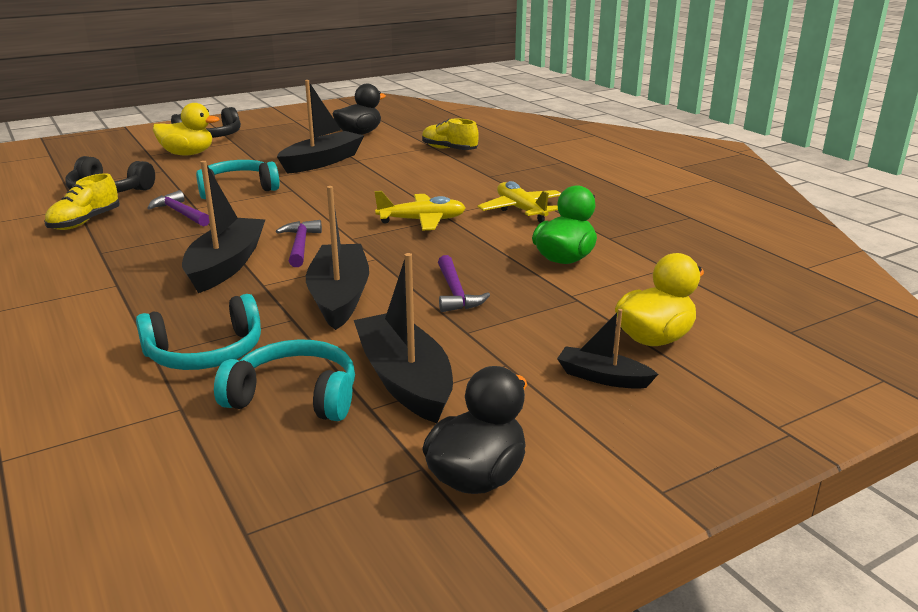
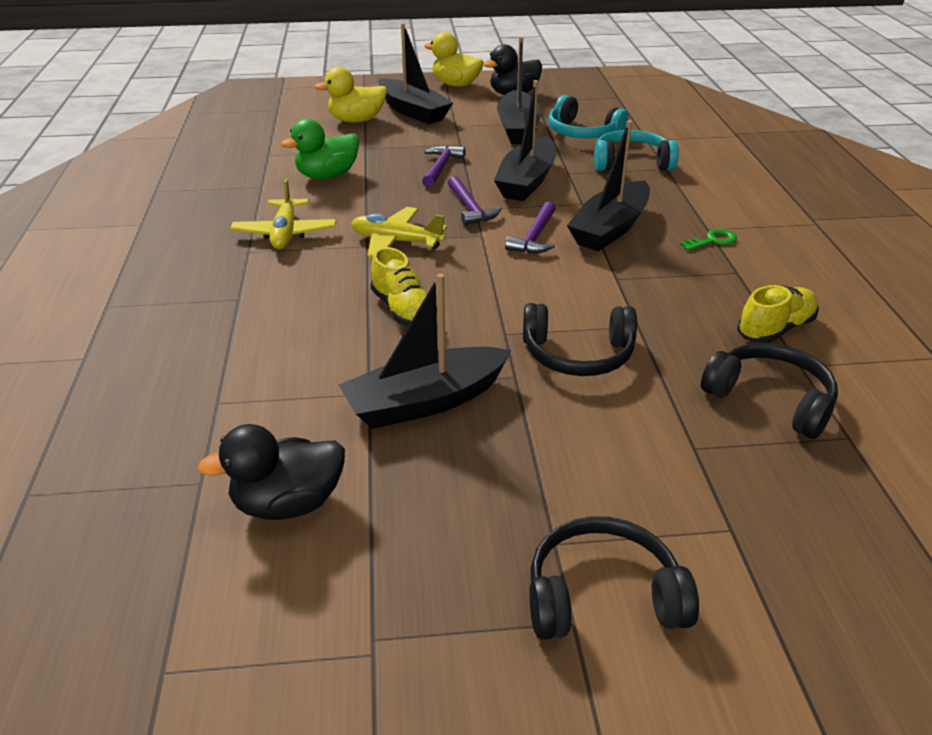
camera: 155 degrees left, 10 degrees up
(115, 274) = (713, 241): none -> green key
(180, 213) = (657, 318): purple hammer -> purple hammer (470, 208)
(188, 154) = (653, 508): yellow duck -> yellow duck (456, 85)
(238, 189) = (578, 354): turquoise headphones -> black headphones
(449, 149) = (204, 385): yellow shoe -> yellow shoe (403, 310)
(603, 377) = (413, 111): black boat -> black boat, size x1.83

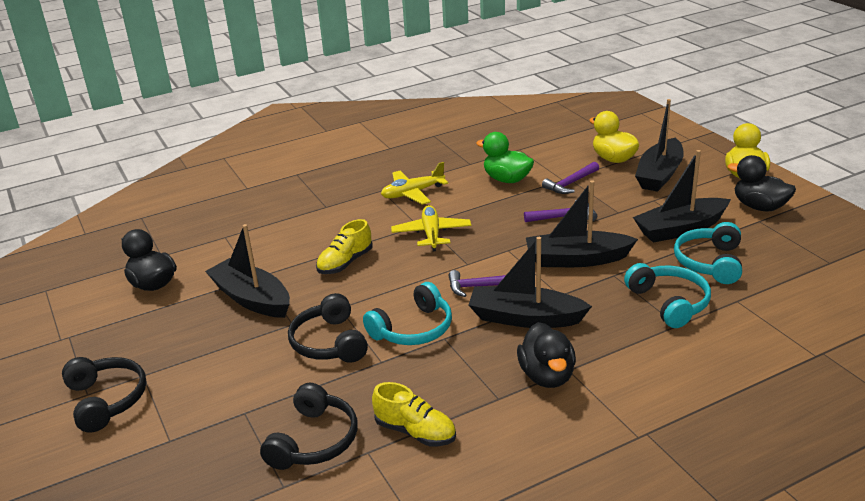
camera: 70 degrees right, 5 degrees down
(470, 208) = (505, 248): purple hammer -> purple hammer (570, 183)
(587, 293) = (413, 329): none -> turquoise headphones
(713, 241) = (547, 376): green key -> black duck

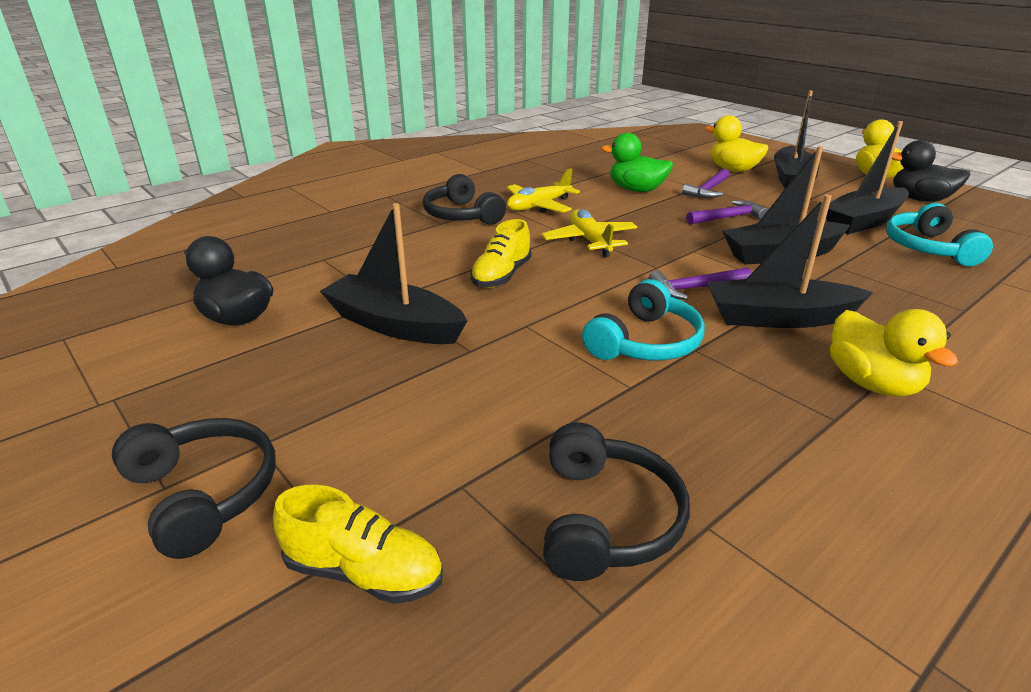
camera: 15 degrees left, 0 degrees up
(329, 342) = (539, 369): black headphones -> black headphones (461, 215)
(415, 432) = (757, 483): yellow shoe -> yellow shoe (364, 572)
(547, 376) = (871, 383): black duck -> yellow duck
(669, 303) = (929, 289): turquoise headphones -> none

